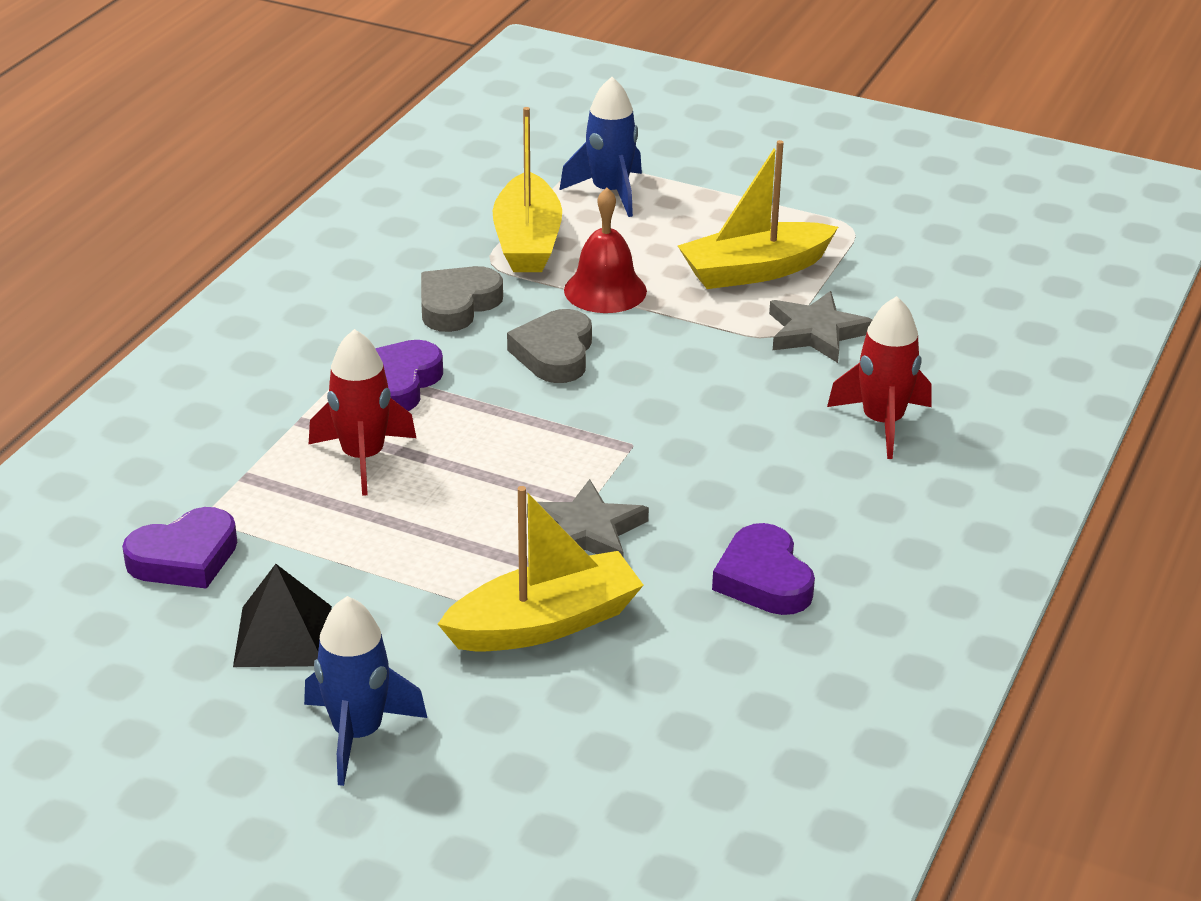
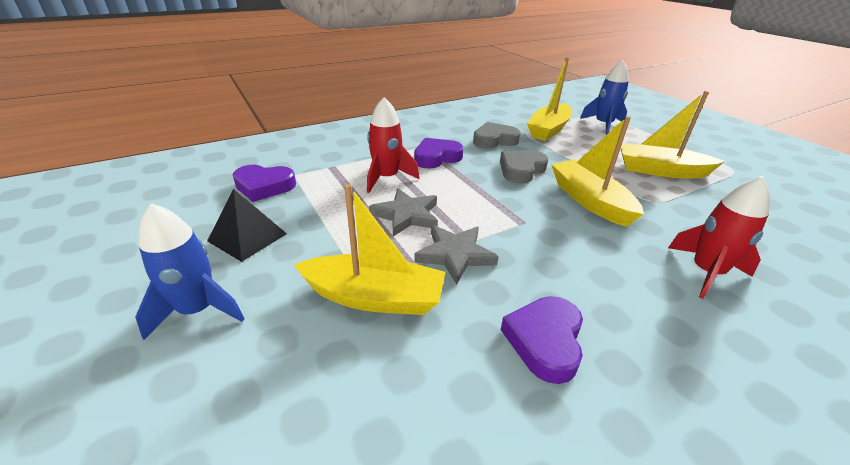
camera: 35 degrees right, 0 degrees up
(605, 290) = (570, 155): red bell -> none
(692, 372) = (589, 201): none -> yellow boat
(816, 332) = (682, 208): grey star -> grey star (406, 215)

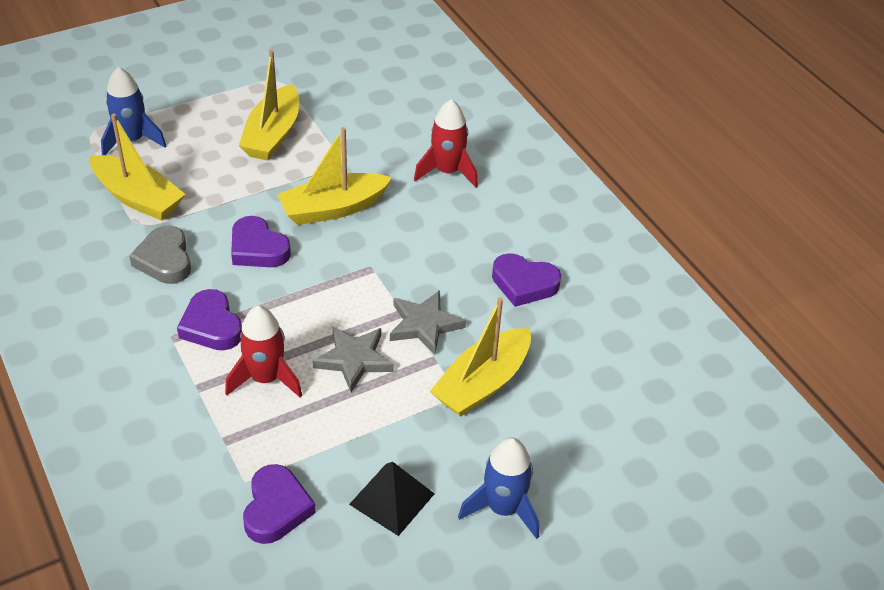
camera: 90 degrees left, 10 degrees up
(374, 297) = (482, 383): yellow boat -> yellow boat turned 150 degrees counterclockwise
(521, 170) = (258, 248): grey heart -> purple heart

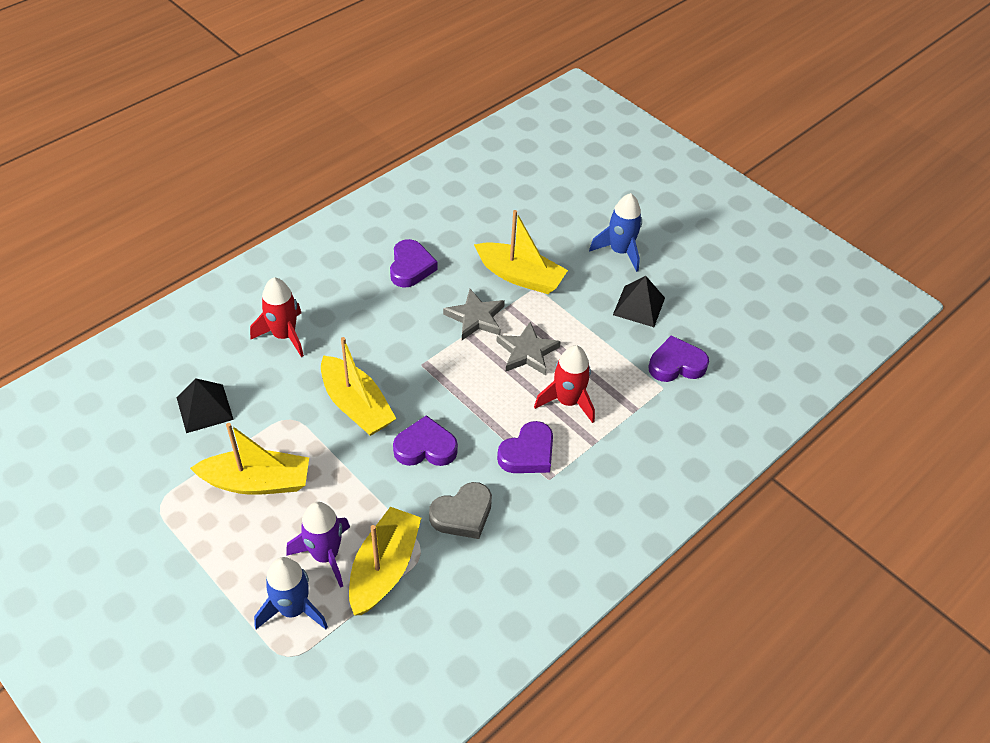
camera: 105 degrees left, 5 degrees up
(173, 165) = (325, 555): none -> purple rocket
(258, 248) = (425, 447): purple heart -> purple heart turned 120 degrees counterclockwise
(372, 113) = (204, 408): none -> black pyramid

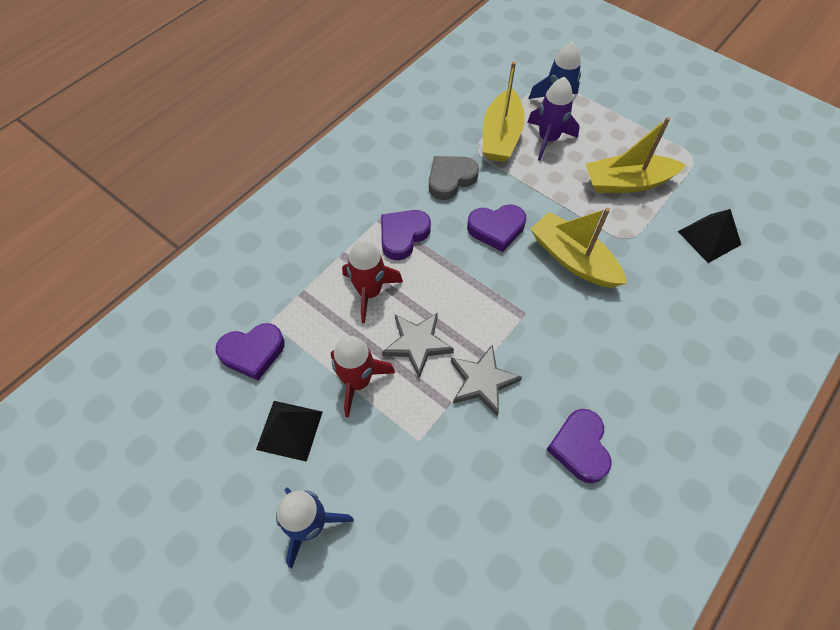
camera: 175 degrees right, 10 degrees up
(284, 335) = (679, 326): red rocket -> red rocket (358, 381)
(520, 276) = (440, 455): yellow boat -> none

